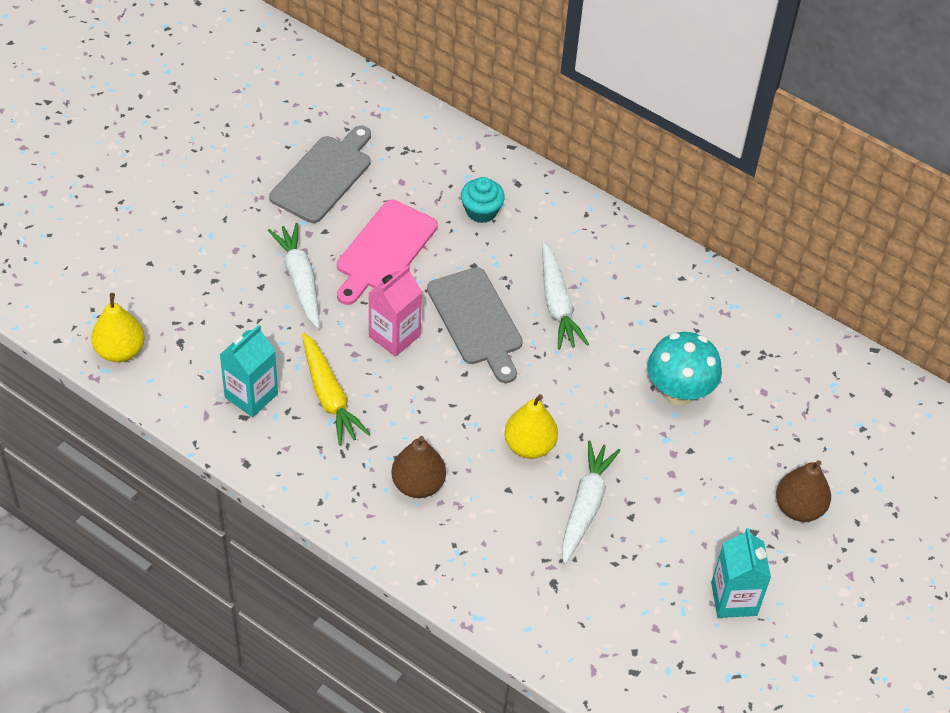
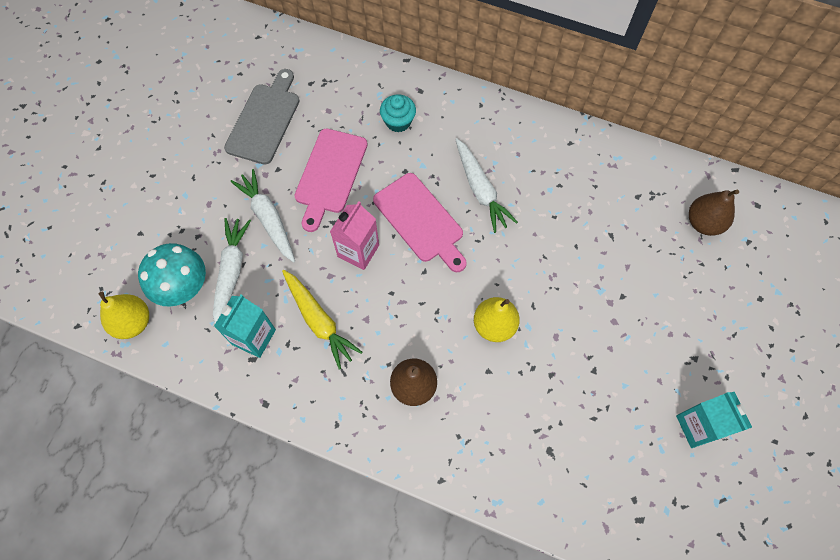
camera: 10 degrees left, 15 degrees up
(476, 321) = (420, 221): grey cutting board -> pink cutting board
(585, 506) = (555, 370): white carrot -> white carrot (231, 272)
(679, 391) = (598, 245): turquoise mushroom -> turquoise mushroom (184, 288)
(799, 508) = (723, 327): brown pear -> brown pear (703, 223)

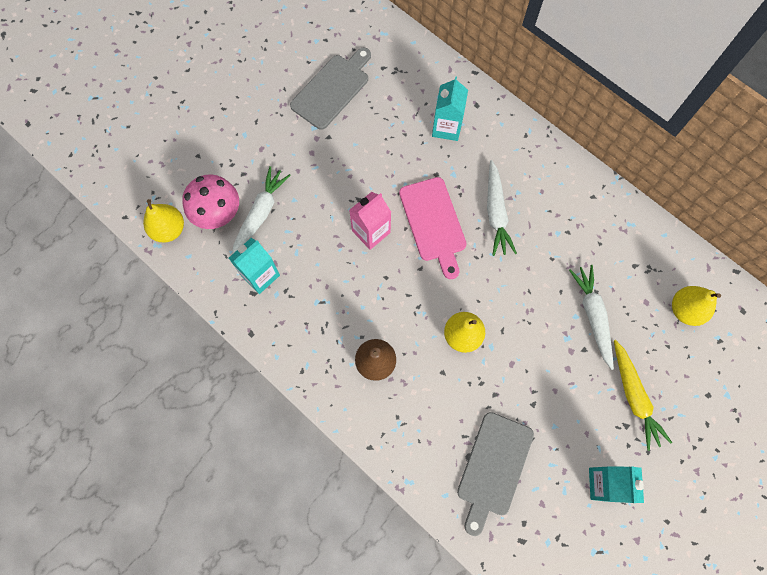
camera: 20 degrees right, 5 degrees up
(184, 288) = (218, 214): turquoise mushroom -> pink mushroom
(268, 218) = (306, 178): white carrot -> white carrot (592, 316)
(319, 321) = (317, 280): yellow carrot -> yellow carrot (634, 397)
(330, 175) = (370, 156): pink cutting board -> none
(398, 121) = (446, 127): turquoise cupcake -> turquoise carton
(580, 452) = (493, 468): none -> grey cutting board
(703, 223) = (685, 310): brown pear -> yellow pear

